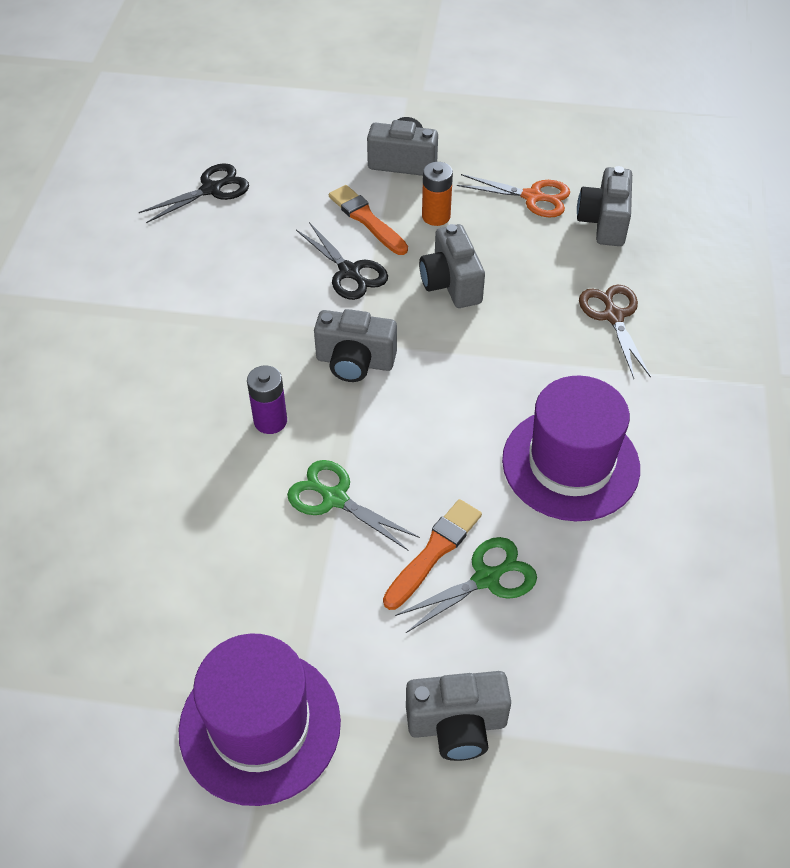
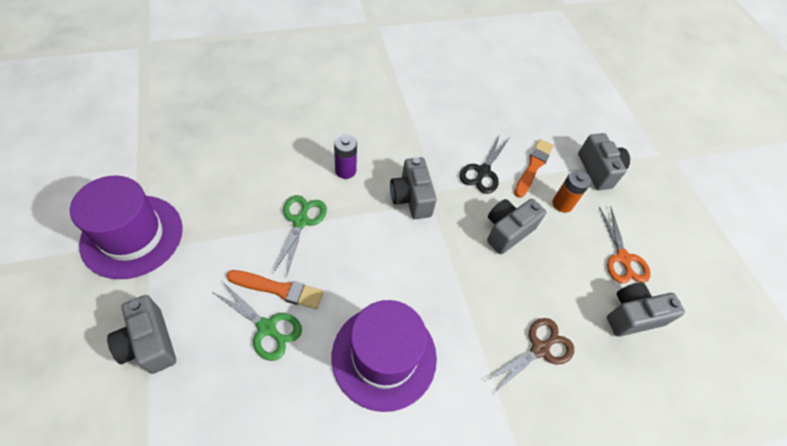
camera: 60 degrees right, 5 degrees up
(211, 189) = (505, 85): black scissors -> none

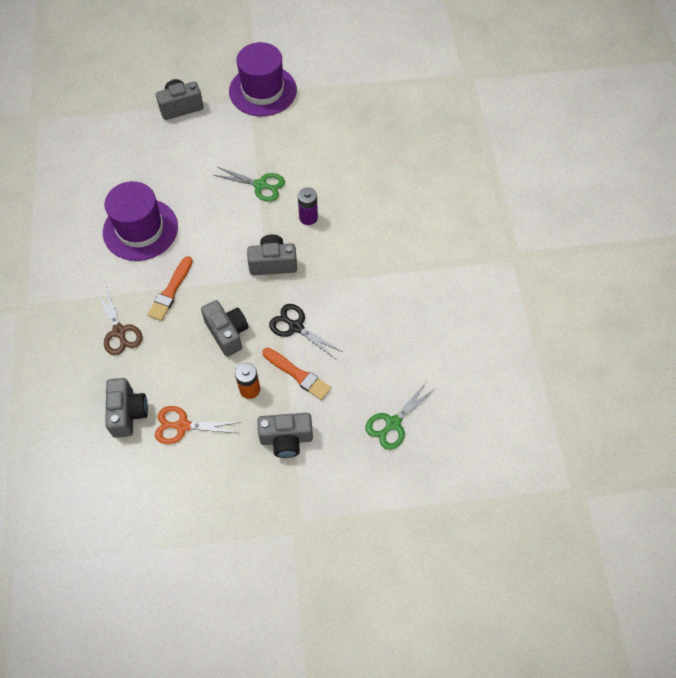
camera: 105 degrees right, 5 degrees up
(267, 327) = (177, 164): green scissors -> green scissors (393, 423)
(278, 289) = (204, 171): orange brush -> orange brush (171, 291)

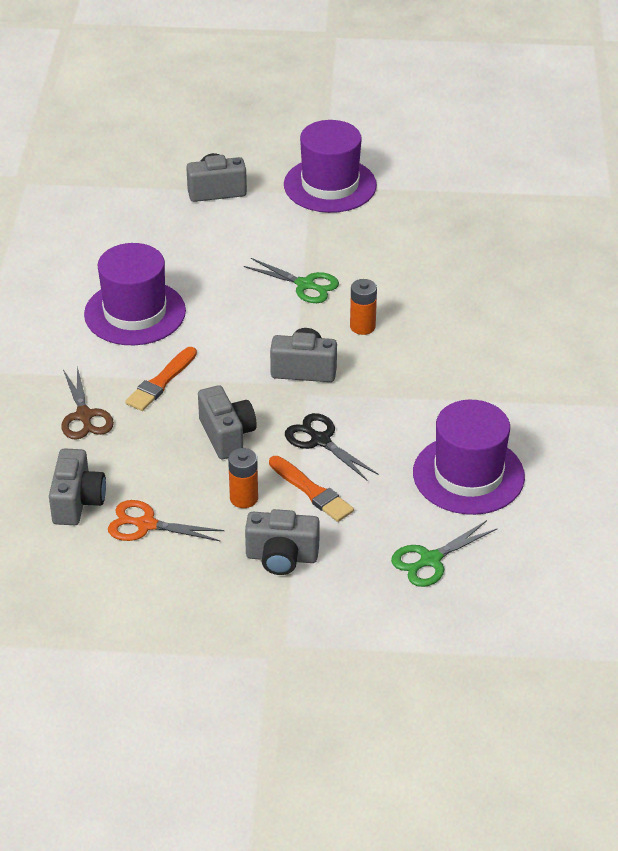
camera: 10 degrees right, 20 degrees down
(308, 217) = (362, 327): purple battery -> orange battery
(406, 341) = (468, 475): none -> purple hat

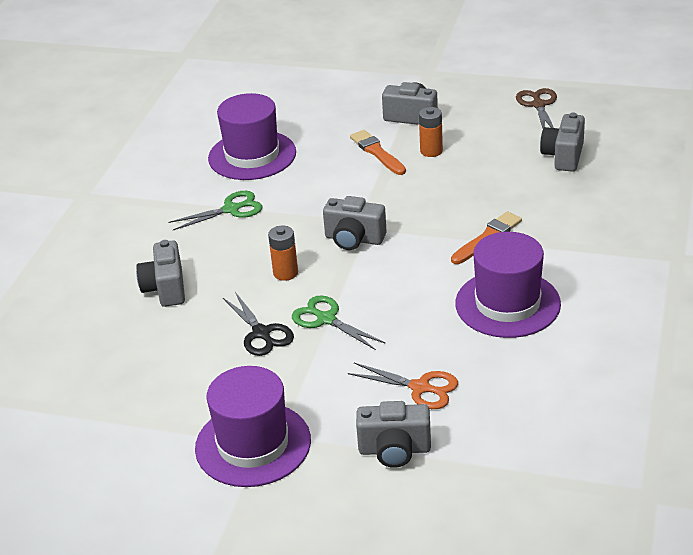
camera: 165 degrees left, 5 degrees down
(84, 416) = (559, 215): brown scissors -> brown scissors (538, 105)
(146, 525) = (509, 139): orange scissors -> orange scissors (420, 388)
(227, 435) = (435, 193): grey camera -> grey camera (165, 289)
(320, 440) = (358, 184): black scissors -> black scissors (261, 333)
(430, 560) = (306, 110): green scissors -> green scissors (231, 209)

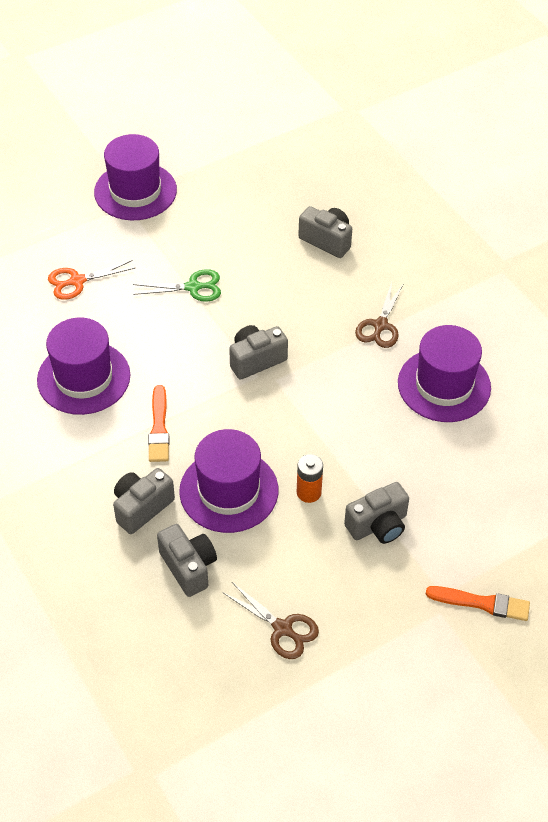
camera: 130 degrees right, 15 degrees up
(231, 209) = (380, 325): green scissors -> brown scissors
(261, 333) = (221, 252): black scissors -> none
(285, 273) = (266, 302): orange battery -> none
(377, 152) = (351, 459): orange brush -> orange brush (481, 603)
(394, 450) = (51, 237): grey camera -> grey camera (142, 507)
(484, 178) = (229, 491): none -> purple hat

